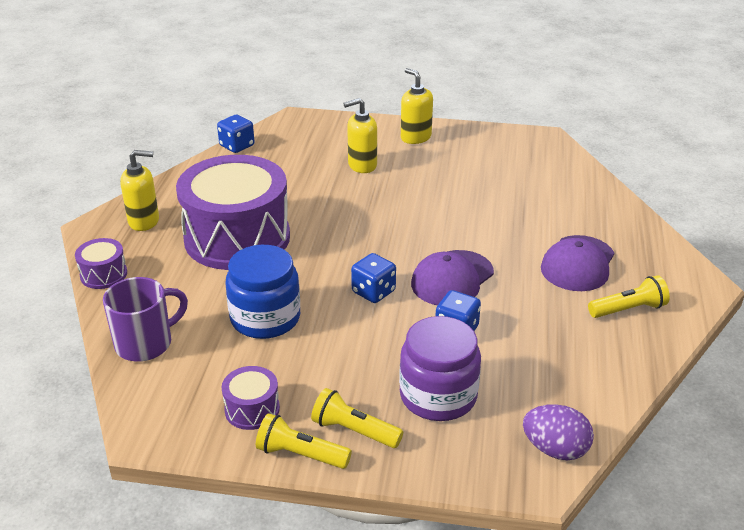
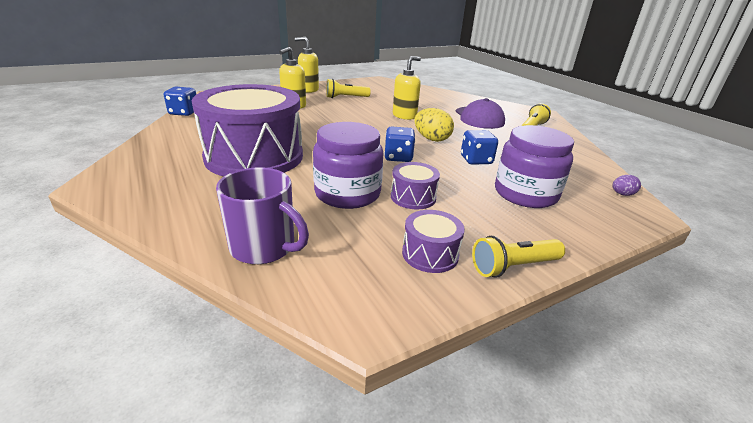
camera: 40 degrees left, 5 degrees down
(103, 274) = (149, 213): purple drum -> purple drum (413, 197)
(144, 221) = (150, 167): yellow soap dispenser -> yellow soap dispenser (404, 116)
(145, 343) = (264, 247): purple mug -> purple mug turned 105 degrees clockwise
(265, 318) = (347, 193): blue jar -> purple jar
(354, 431) = (518, 234): yellow flashlight -> yellow flashlight (346, 97)
(452, 278) = (431, 139): purple cap -> yellow egg
(555, 449) = (622, 194): purple egg -> purple egg, size x0.54

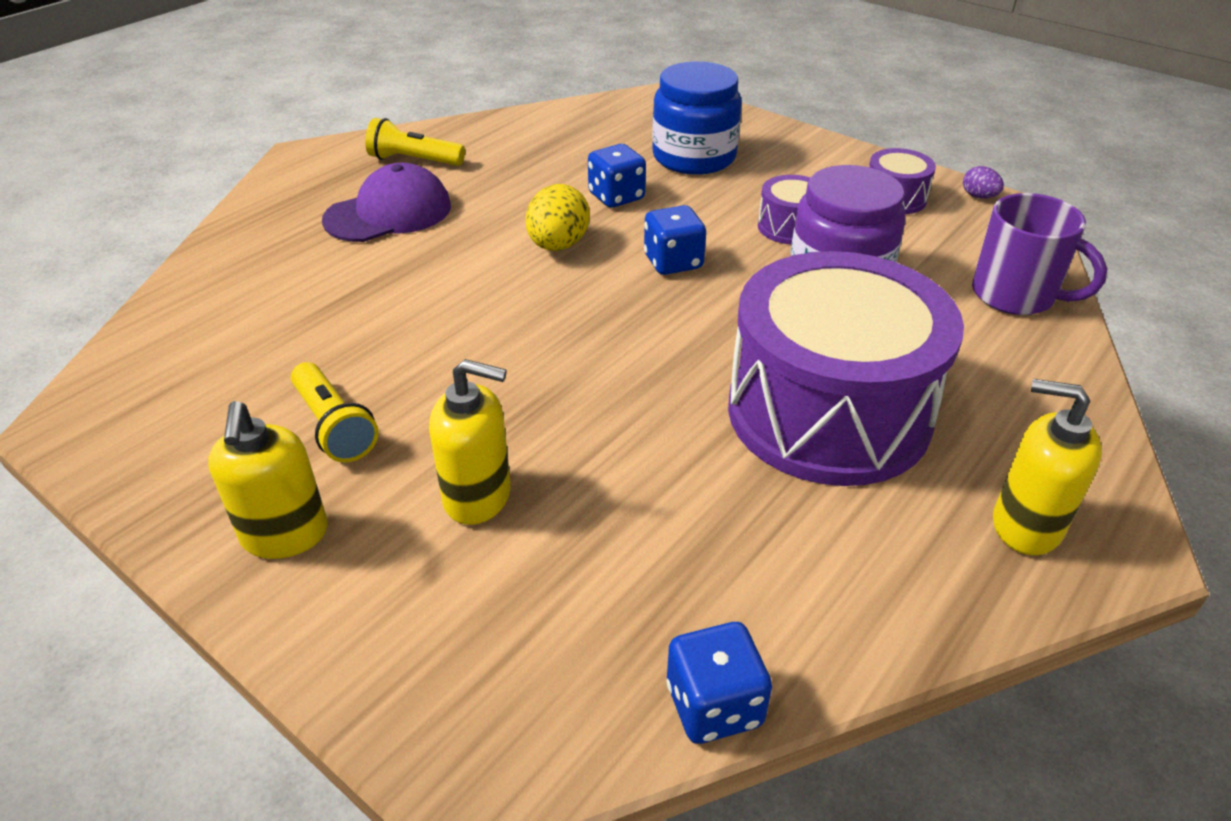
camera: 110 degrees left, 10 degrees up
(264, 247) = (1015, 295): purple mug -> purple mug turned 120 degrees clockwise
(404, 116) = (439, 298): yellow soap dispenser -> yellow soap dispenser (1025, 525)
(513, 267) = (860, 157): yellow flashlight -> none
(525, 194) = (694, 157): purple jar -> blue jar
(622, 194) = (631, 104): purple egg -> purple egg (979, 196)

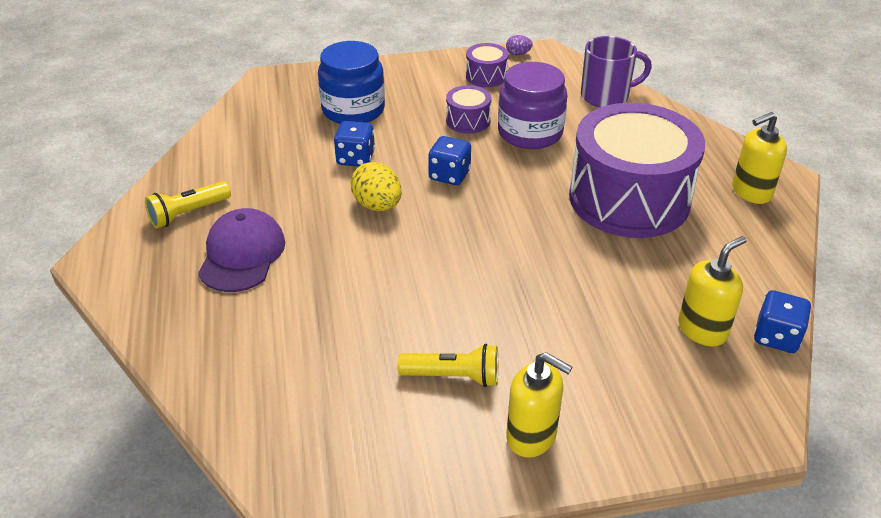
camera: 50 degrees left, 0 degrees up
(478, 496) = (573, 346): yellow soap dispenser -> yellow soap dispenser (702, 329)

